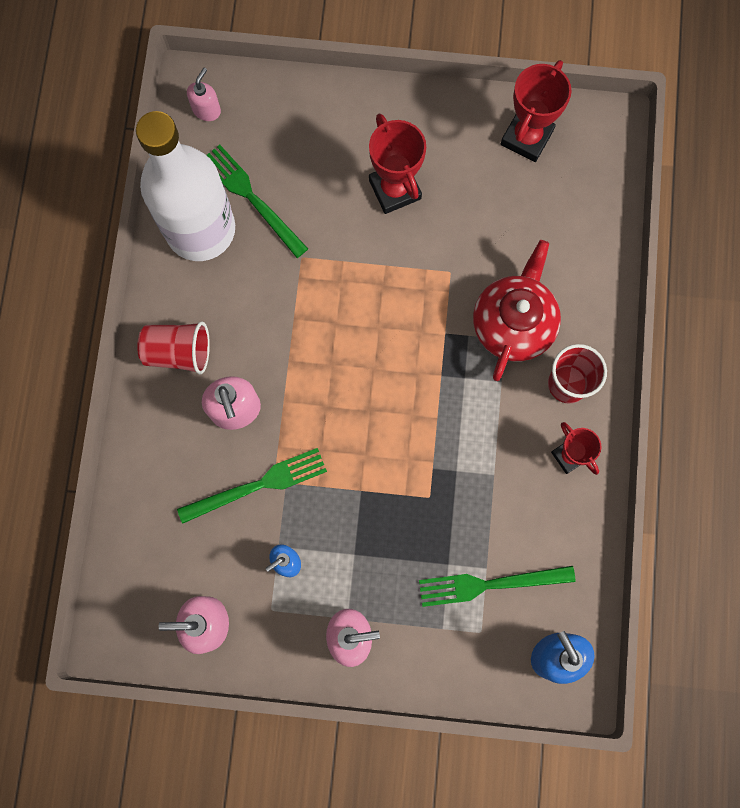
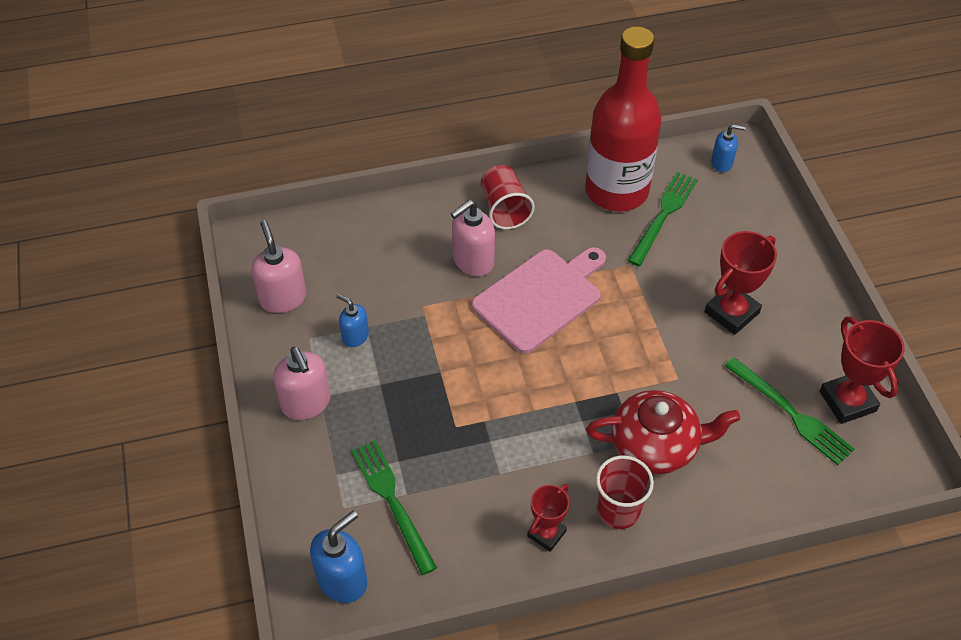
camera: 70 degrees right, 25 degrees down
(200, 229) = (616, 191): white bottle -> red bottle
(207, 110) = (722, 163): pink soap dispenser -> blue soap dispenser
(258, 485) = (414, 296): green fork -> green fork (791, 413)
(309, 360) = (541, 298): none -> pink cutting board
(526, 137) = (847, 401): red trophy -> red trophy turned 60 degrees clockwise

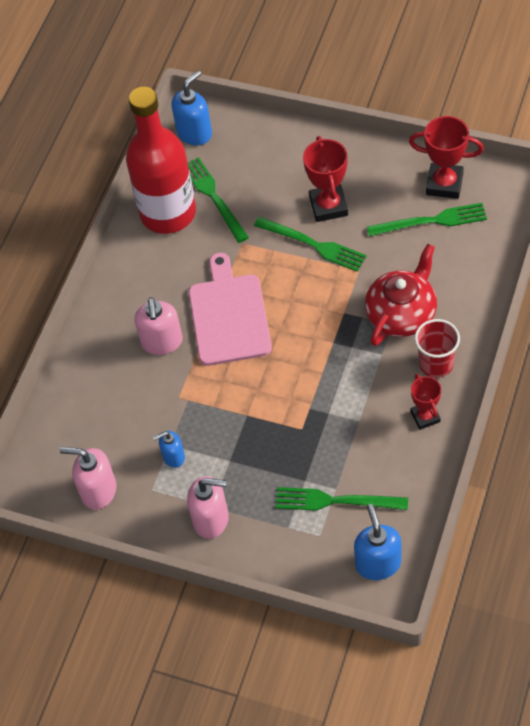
camera: 50 degrees left, 5 degrees up
(504, 209) = (128, 295): red cup -> none
(676, 324) = (313, 245): none -> green fork
(722, 163) = (194, 133): blue soap dispenser -> blue soap dispenser, size x1.62

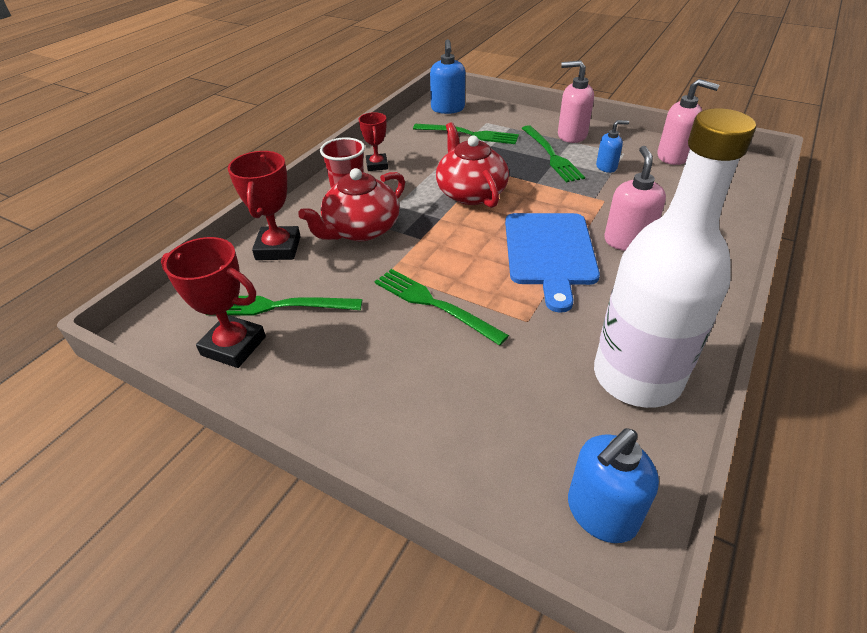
camera: 175 degrees left, 15 degrees down
(168, 213) = (637, 377): red bottle -> white bottle
(214, 197) = (565, 388): green fork -> green fork (551, 155)
(229, 315) = (549, 252): pink cutting board -> blue cutting board
(312, 386) = (470, 193): none -> red teapot
(328, 206) = (399, 345): red trophy -> red trophy (278, 248)

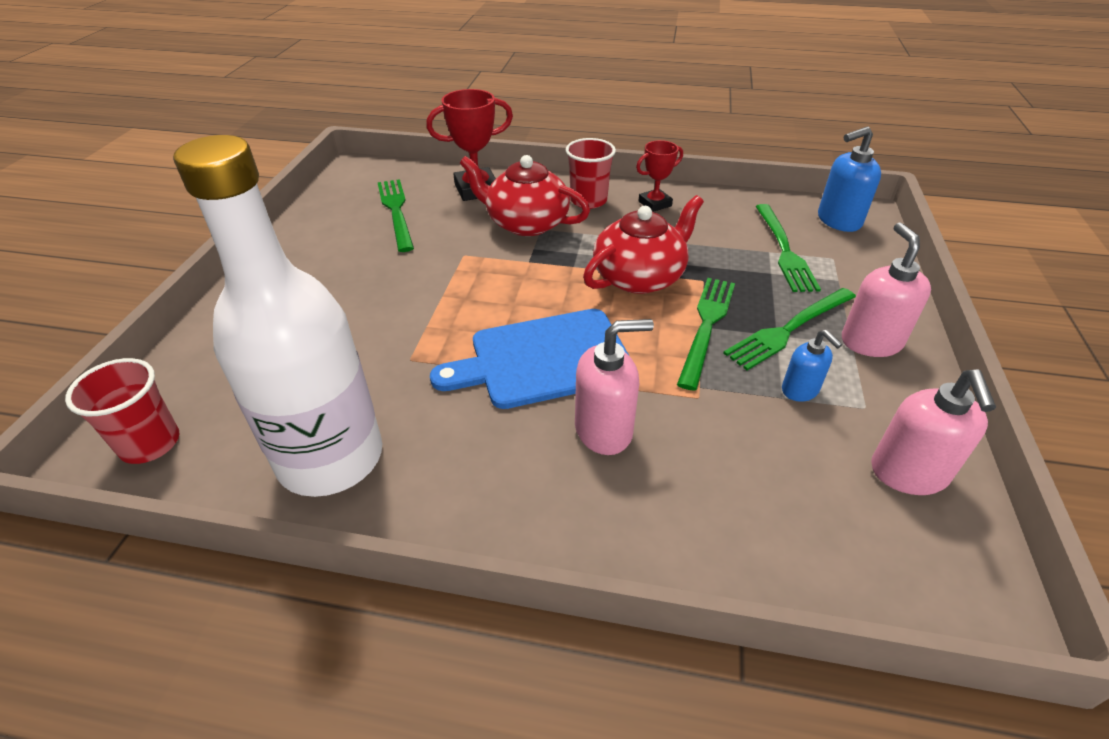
camera: 70 degrees right, 0 degrees up
(233, 346) = (344, 206): red trophy -> none
(434, 304) = (421, 292): green fork -> green fork (706, 326)
(601, 513) = (150, 443): blue soap dispenser -> red cup

